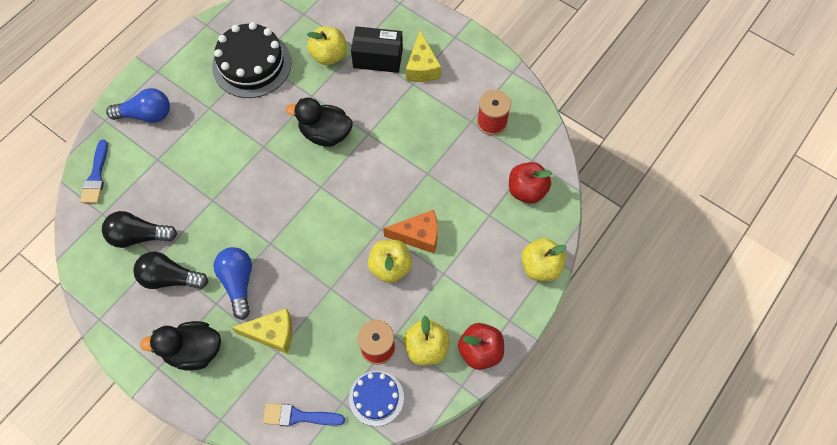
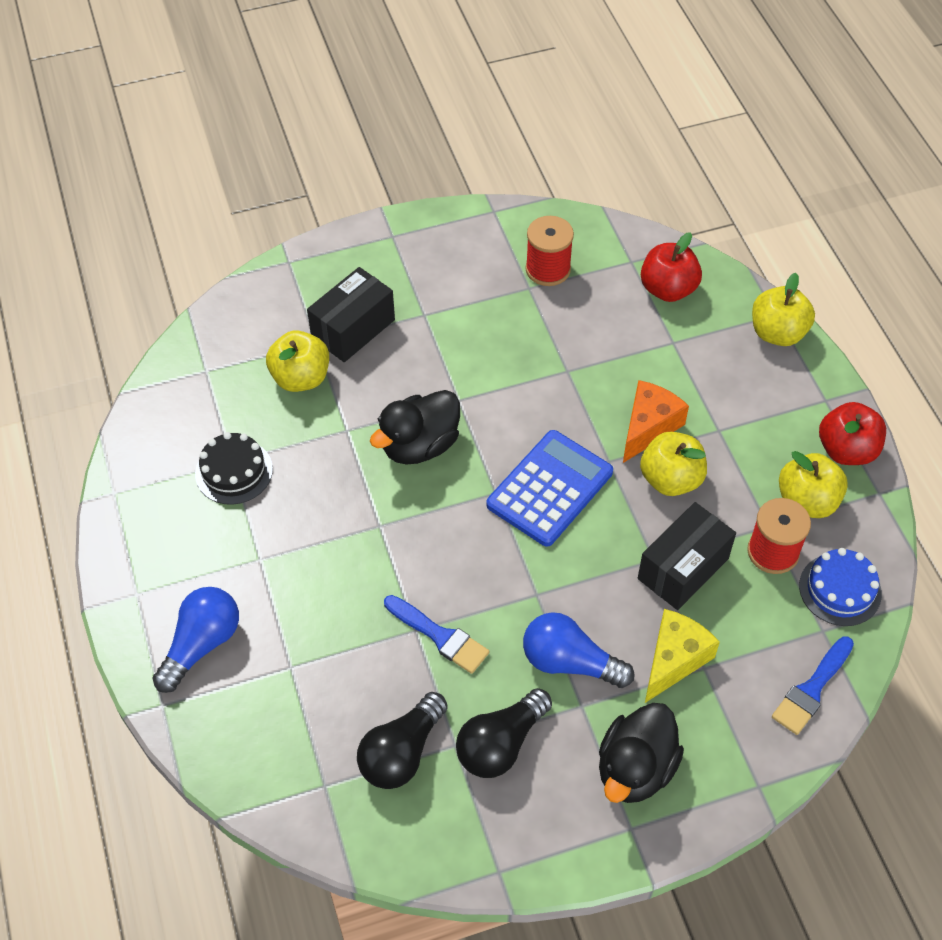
camera: 55 degrees left, 10 degrees down
(96, 176) = (252, 763): blue brush -> blue brush (439, 636)
(252, 64) = (234, 471): black cake -> black cake, size x0.58
(334, 306) = (683, 568): none -> black box
(341, 210) = (549, 488): none -> blue calculator
(422, 67) = (408, 292): yellow cheese -> none

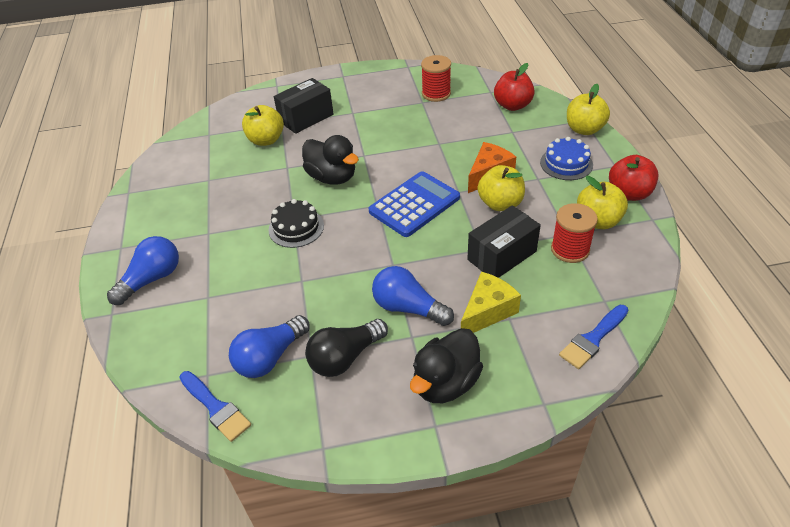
camera: 10 degrees right, 10 degrees down
(234, 471) = (208, 185): black cake -> black cake (296, 228)
(401, 753) = (270, 357): black light bulb -> blue light bulb
(419, 445) = (332, 177): black duck -> black duck turned 105 degrees counterclockwise
(439, 636) = (317, 285): blue brush -> blue brush (215, 407)
(840, 589) = (619, 275): blue cake -> blue cake (566, 163)

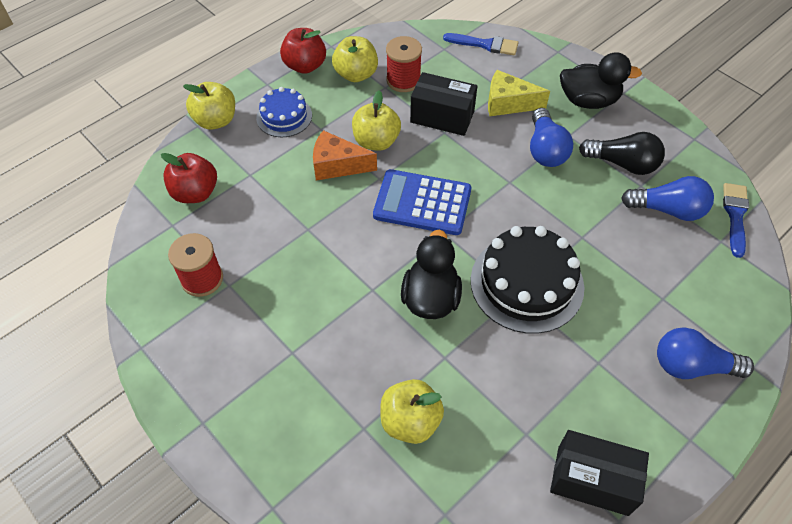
camera: 125 degrees left, 10 degrees up
(296, 228) = (526, 283): black cake -> black cake, size x1.73
(306, 118) = (334, 403): black box -> black box (592, 480)

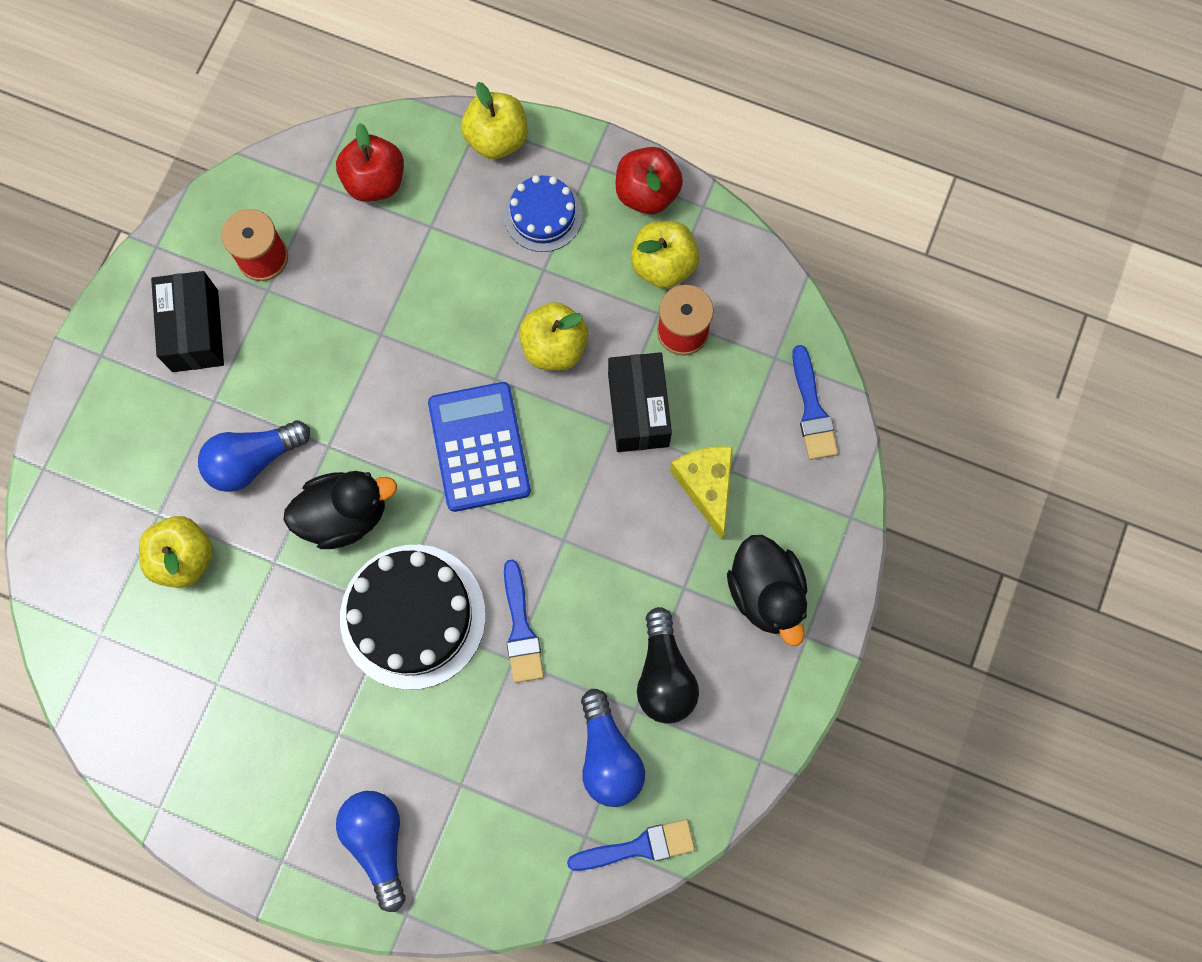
camera: 65 degrees right, 20 degrees up
(337, 165) = (492, 319): orange cheese -> none
(545, 149) = (642, 565): blue light bulb -> blue light bulb (253, 460)
(561, 225) = (521, 628): none -> blue brush
(592, 480) = (192, 769): black box -> black box (195, 330)

